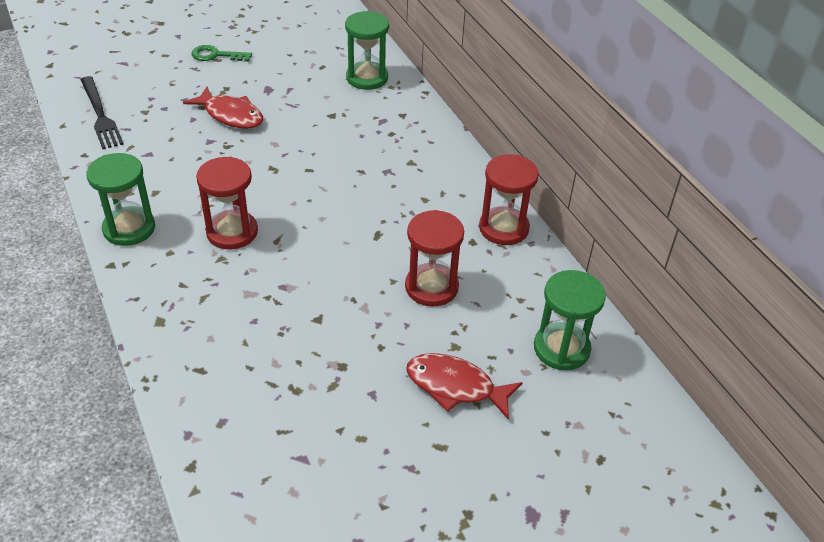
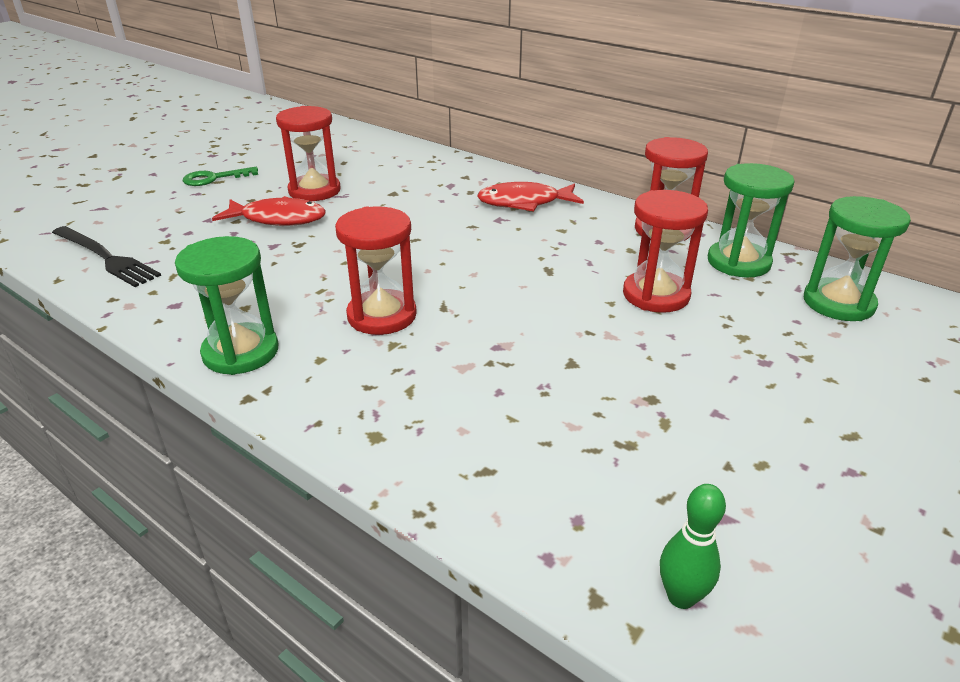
camera: 25 degrees left, 10 degrees down
(234, 486) = (681, 597): none -> green bowling pin
(276, 93) = (314, 191): none -> red hourglass
(367, 78) = (400, 160): green hourglass -> green hourglass (738, 262)
(455, 386) = (790, 372): red fish -> red fish (524, 203)

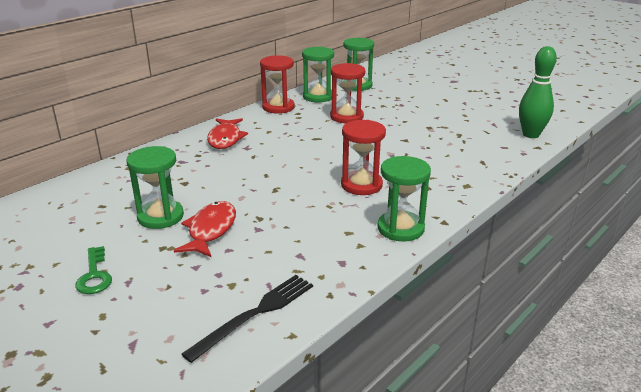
camera: 85 degrees left, 5 degrees down
(314, 191) = (160, 216): red hourglass -> green hourglass
(681, 597) = (530, 135): green bowling pin -> green bowling pin, size x1.75

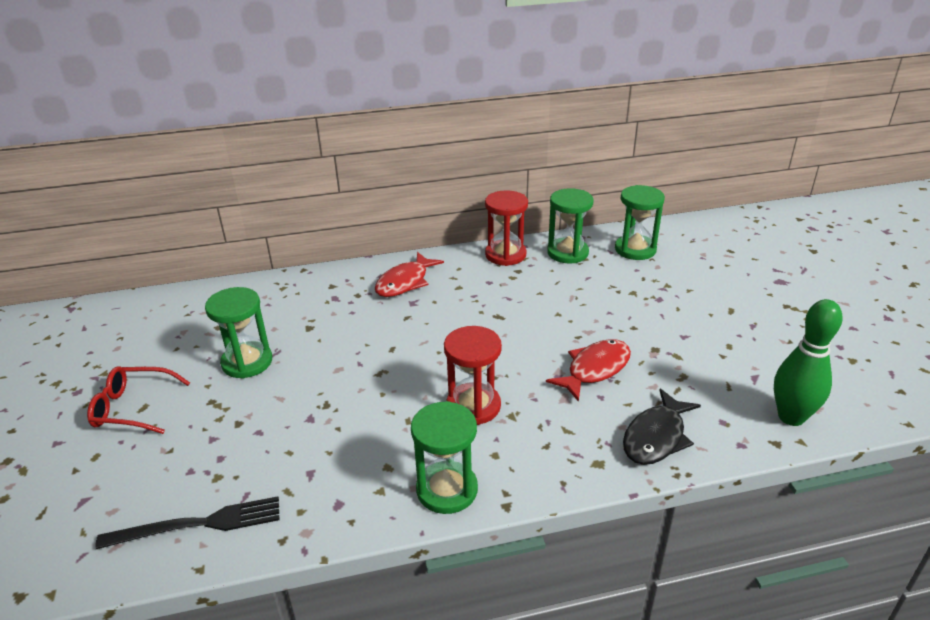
camera: 35 degrees right, 5 degrees up
(94, 275) = (133, 408): green key -> red glasses
(210, 230) = (269, 399): red fish -> red fish (595, 369)
(346, 117) = (568, 295): red hourglass -> none
(480, 164) = (656, 437): none -> black fish

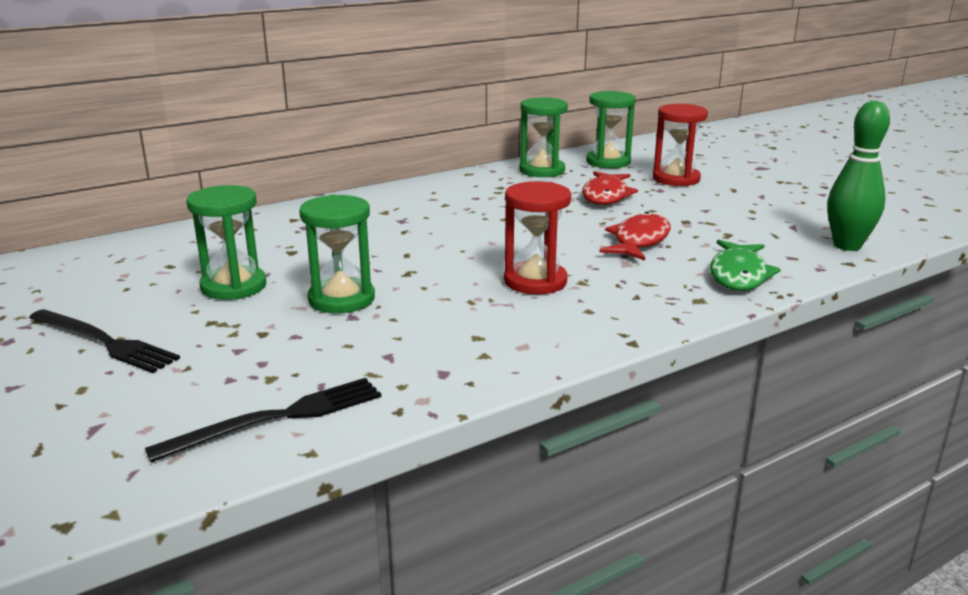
camera: 20 degrees left, 10 degrees down
(133, 408) = (105, 342): red glasses -> black fork
(405, 282) = (380, 207): red fish -> red fish (606, 196)
(447, 490) = (559, 342): green hourglass -> green hourglass (341, 299)
(505, 255) = (477, 178): red hourglass -> red hourglass (676, 179)
(656, 437) = (738, 275): black fish -> green fish

